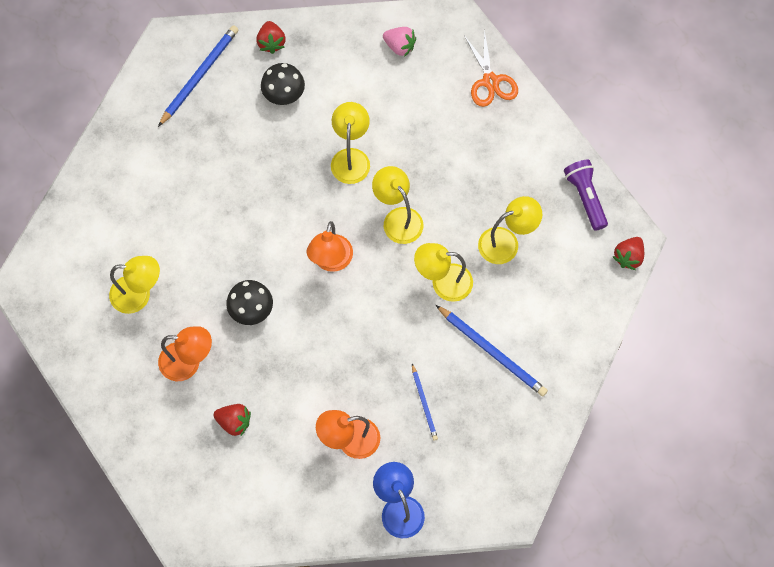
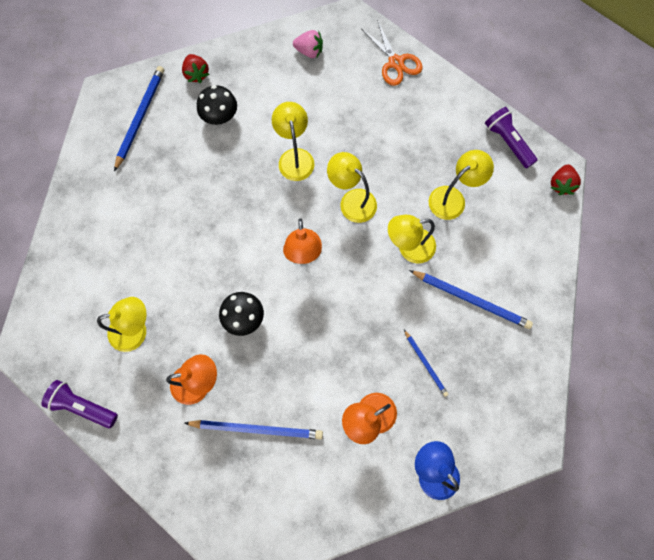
camera: 15 degrees left, 5 degrees up
(68, 355) = (83, 406): none -> purple flashlight
(234, 422) = (257, 429): red strawberry -> blue pencil

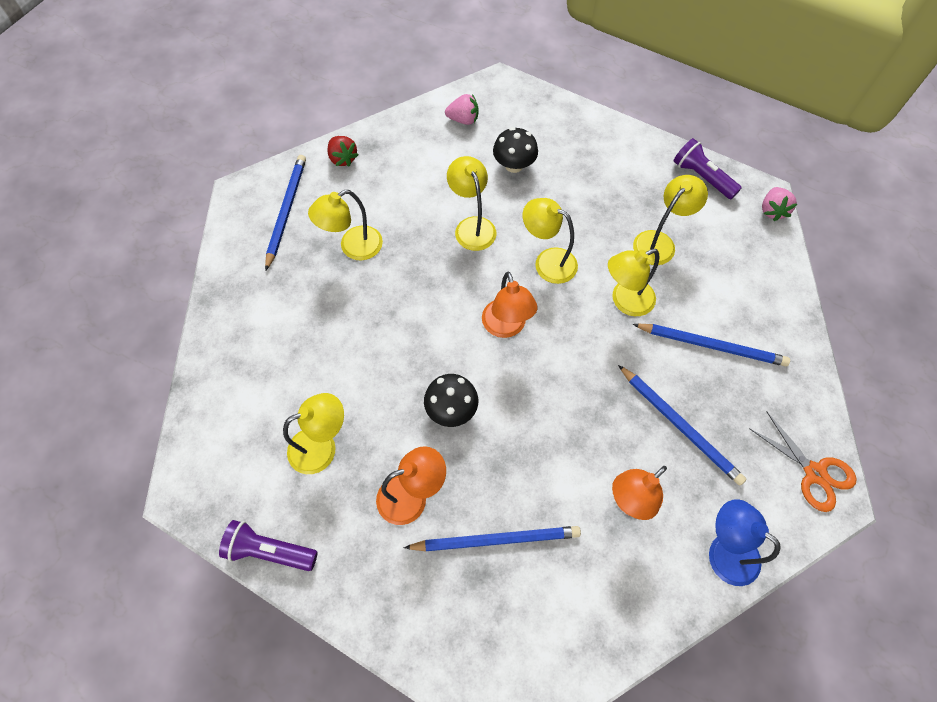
camera: 10 degrees left, 10 degrees down
(190, 161) = (353, 247): none -> yellow lamp
(220, 116) = (378, 197): black mushroom -> black mushroom (514, 165)
(395, 62) = (559, 118): orange scissors -> orange scissors (814, 473)
(425, 364) = (680, 426): blue pencil -> blue pencil, size x1.74
(561, 184) = (772, 211): red strawberry -> pink strawberry

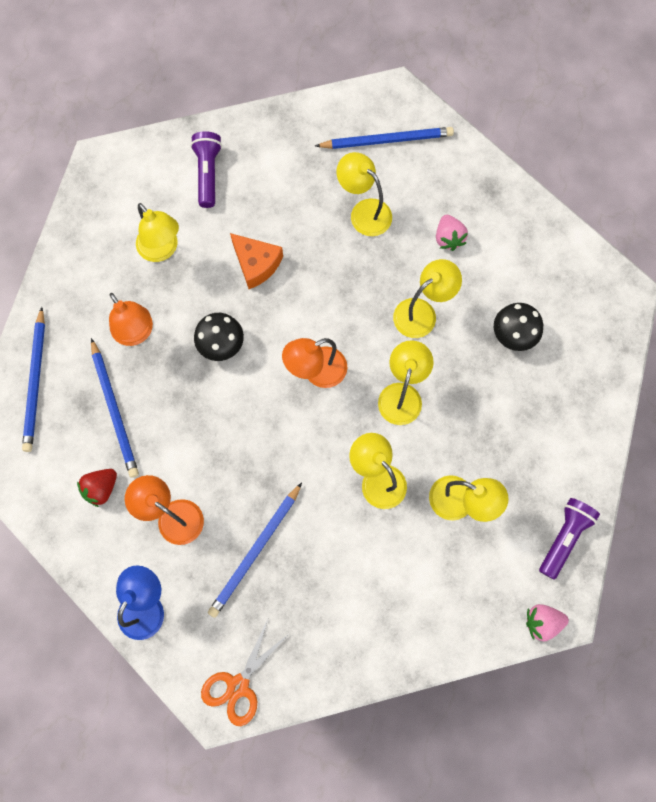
camera: 75 degrees right, 10 degrees up
(270, 551) = (69, 240): purple flashlight -> purple flashlight (208, 174)
(343, 158) = (466, 169): red strawberry -> red strawberry (101, 488)
(373, 355) = (256, 264): none -> orange cheese
(463, 119) = (558, 269): pink strawberry -> pink strawberry (448, 238)
(711, 345) = (350, 572): blue pencil -> blue pencil (35, 382)

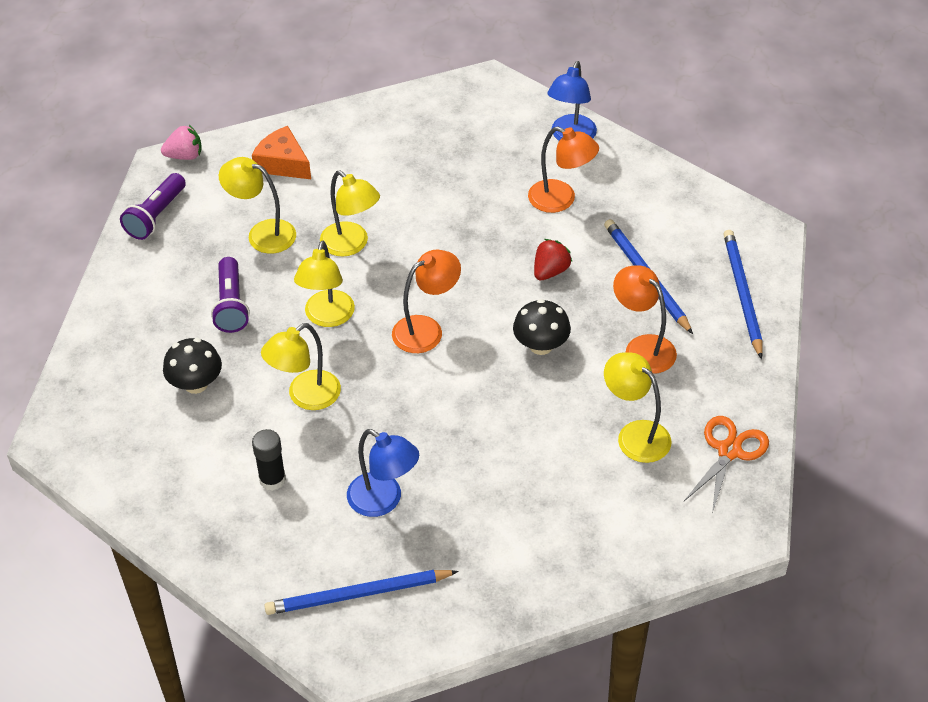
camera: 175 degrees right, 25 degrees down
(101, 488) = (640, 214): red strawberry -> red strawberry (550, 271)
(208, 174) = (598, 528): purple flashlight -> purple flashlight (231, 305)
(238, 685) = (471, 95): orange scissors -> orange scissors (729, 451)
(255, 551) = (471, 181): blue pencil -> none
(256, 264) = (514, 430): orange cheese -> orange cheese (283, 163)
(364, 212) = (383, 501): yellow lamp -> blue lamp
(448, 238) = (272, 479): pink strawberry -> black glue stick

